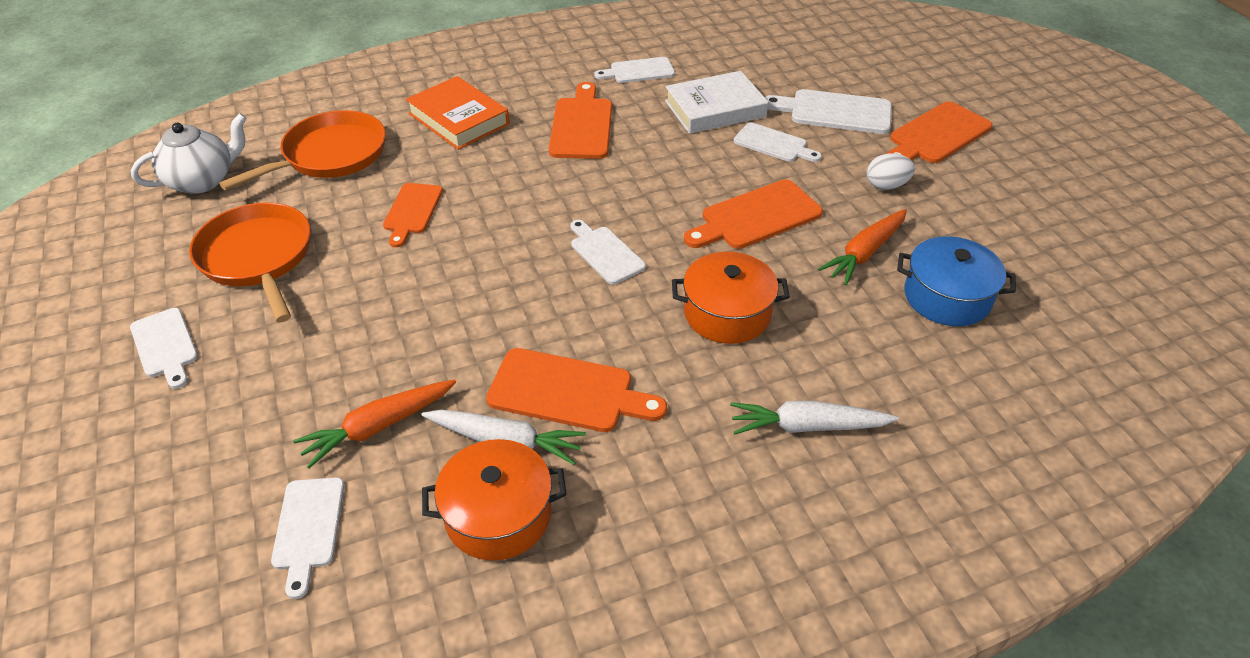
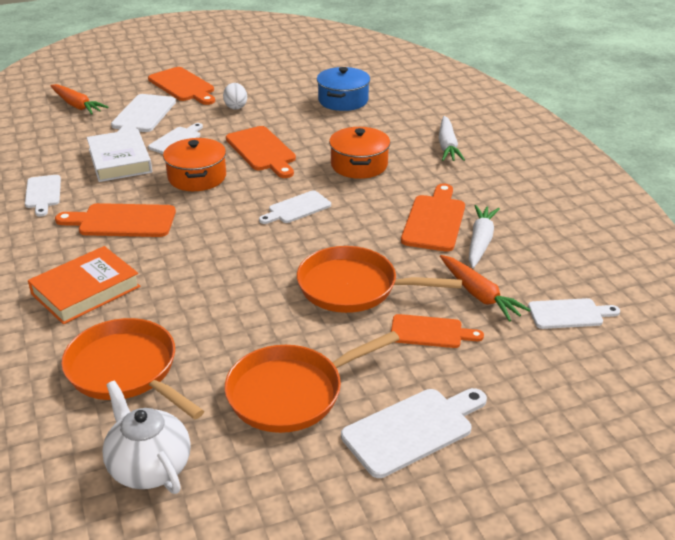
camera: 90 degrees left, 10 degrees down
(165, 345) = (412, 430): white cutting board -> white cutting board, size x1.51
(412, 211) = (232, 305): orange cutting board -> orange cutting board (430, 332)
(422, 304) = (353, 287): none -> orange pan
(498, 514) = (535, 241): orange pot -> orange pot (197, 177)
(864, 253) = (303, 119): orange carrot -> orange carrot (77, 105)

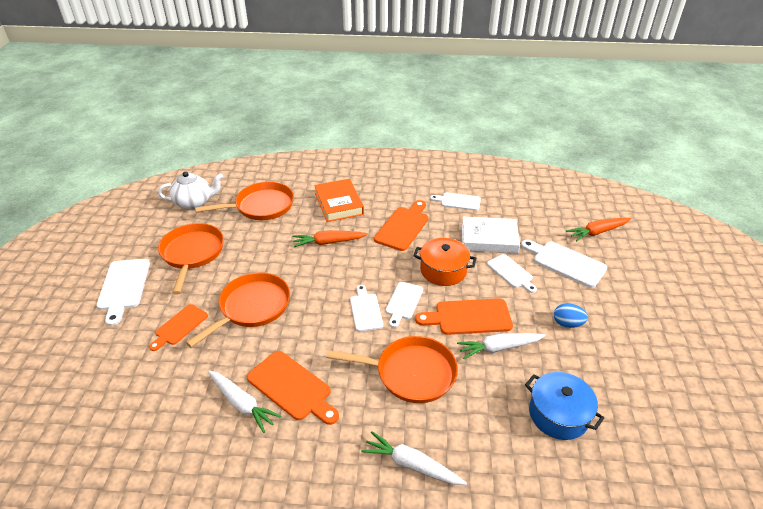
camera: 115 degrees right, 5 degrees up
(183, 86) = (626, 299): orange cutting board -> none
(235, 107) = (567, 324): white egg -> blue egg
(292, 131) = (499, 348): none -> white carrot
(359, 165) = (411, 373): orange pot -> orange pan
(479, 295) = (187, 369): orange carrot -> orange carrot (328, 242)
(569, 314) = (122, 412): white cutting board -> white cutting board (403, 302)

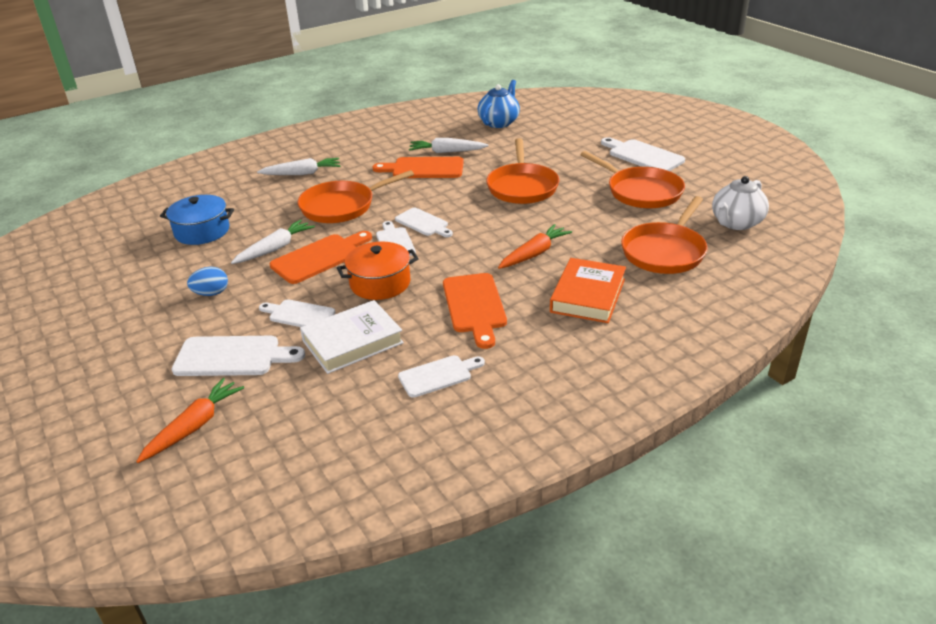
camera: 145 degrees right, 5 degrees down
(128, 428) = (499, 122): none -> blue teapot
(180, 326) = (555, 159): orange cutting board -> none
(339, 203) = (588, 295): orange book -> orange book turned 75 degrees clockwise

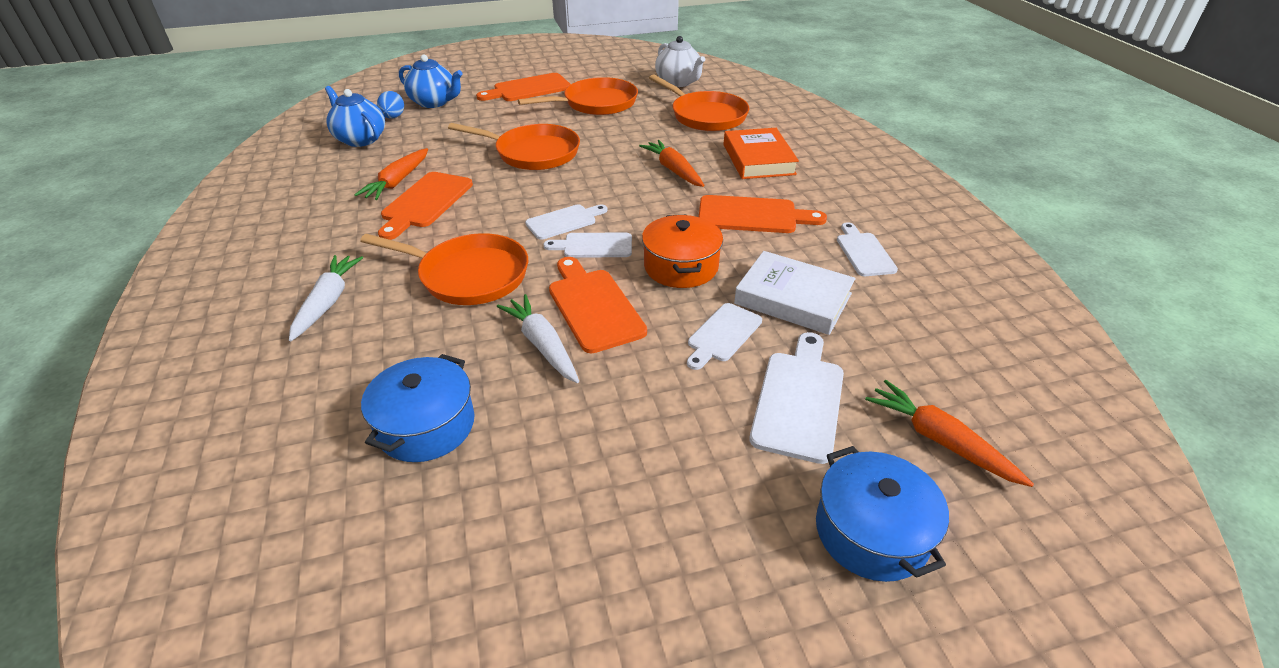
camera: 75 degrees left, 5 degrees up
(115, 396) = (871, 532): none -> blue pot
(211, 293) = (632, 418): blue egg -> blue egg (393, 117)
(342, 206) = (468, 275): orange pan -> orange pan turned 60 degrees counterclockwise
(352, 342) = (793, 299): white book -> white book turned 45 degrees counterclockwise
(446, 152) = (397, 182): white carrot -> orange carrot
(580, 128) = (434, 102): none -> blue teapot
(588, 295) = (758, 159): orange book -> orange book turned 45 degrees clockwise
(643, 156) = (528, 89): white cutting board -> orange cutting board

